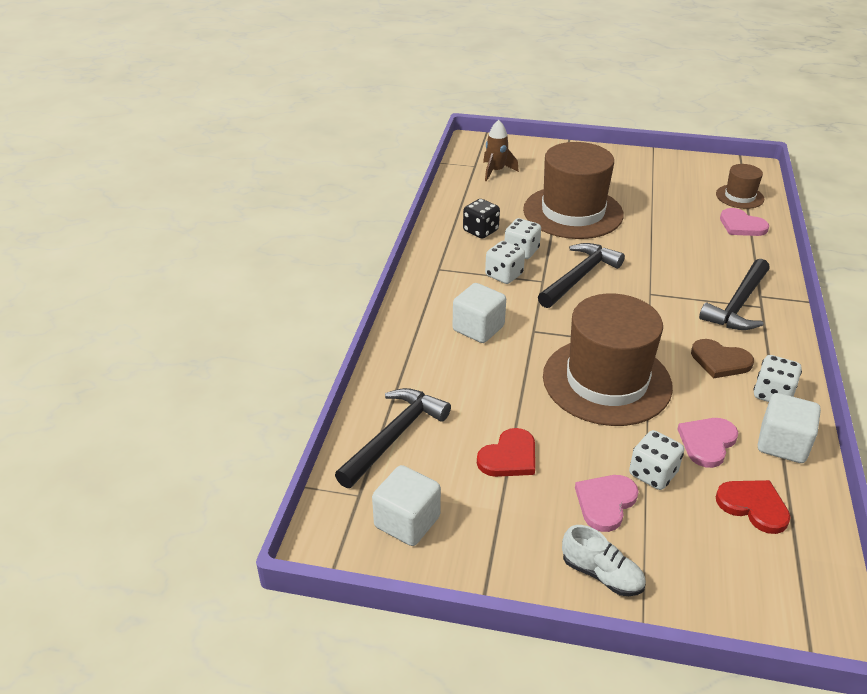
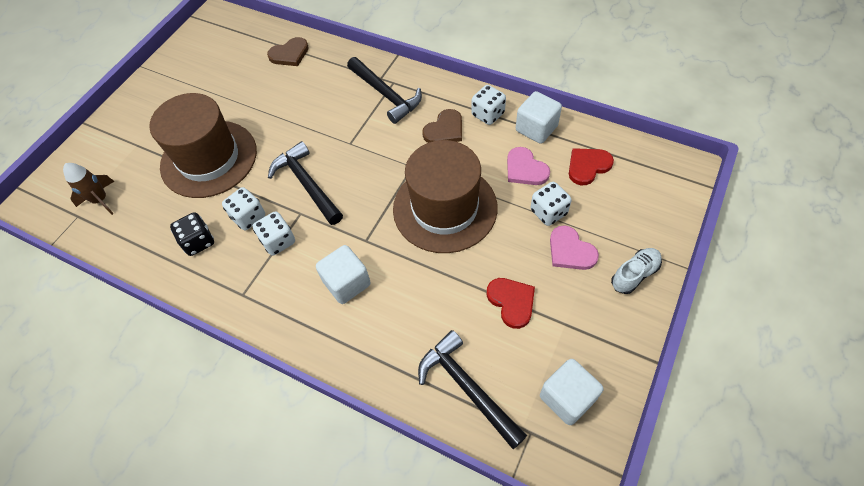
camera: 70 degrees left, 20 degrees up
(739, 196) = (250, 40): brown hat -> none
(741, 225) = (289, 54): pink heart -> brown heart

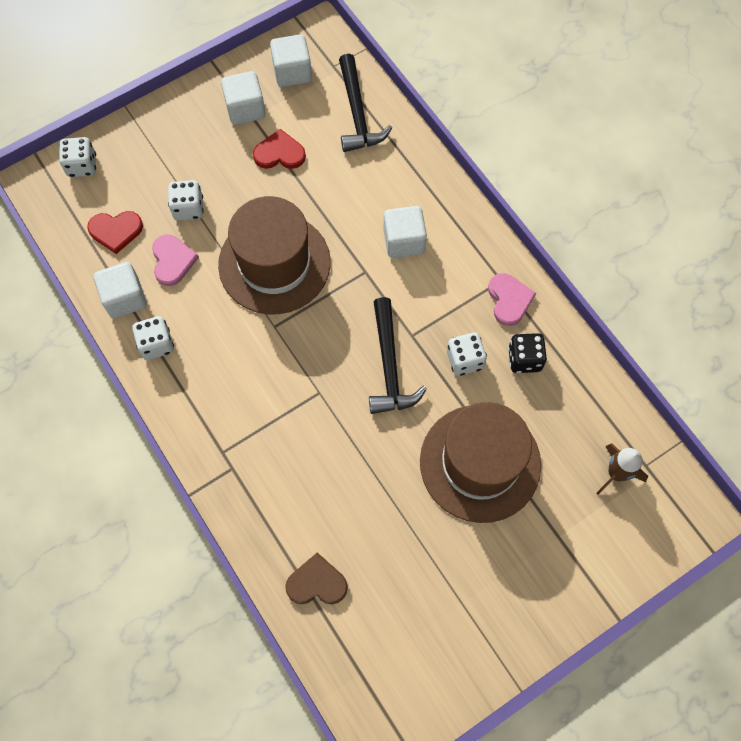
camera: 155 degrees left, 10 degrees up
(278, 241) = (446, 316): white dice -> white dice (82, 166)
(386, 95) = (242, 438): black hammer -> none
(445, 130) = (213, 351): brown heart -> none
(511, 302) = (279, 153): red heart -> red heart turned 90 degrees clockwise
(570, 251) = (200, 166): pink heart -> pink heart (509, 300)
(578, 328) = (245, 109): none -> white cube
(634, 274) = (168, 122): white shoe -> none

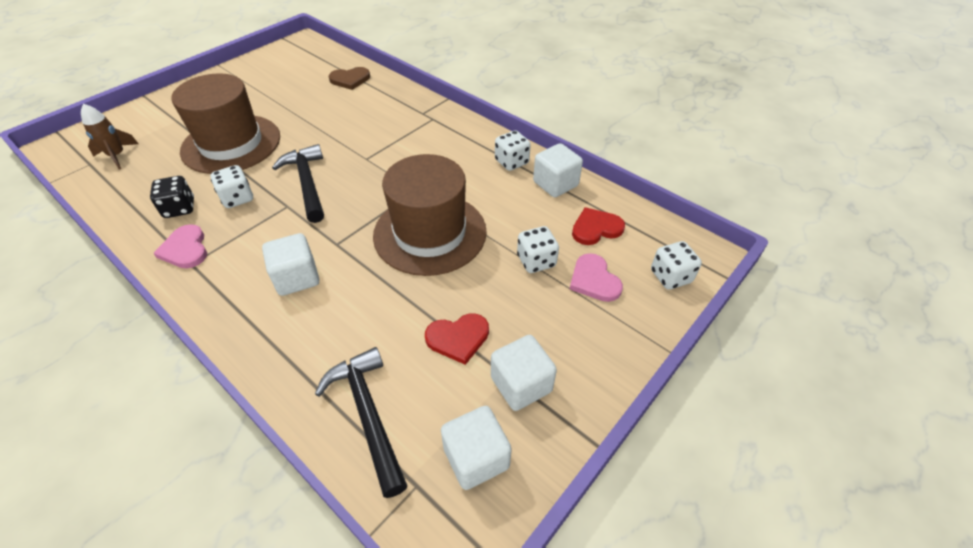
camera: 165 degrees right, 20 degrees down
(172, 261) = (528, 217): pink heart -> pink heart (594, 280)

